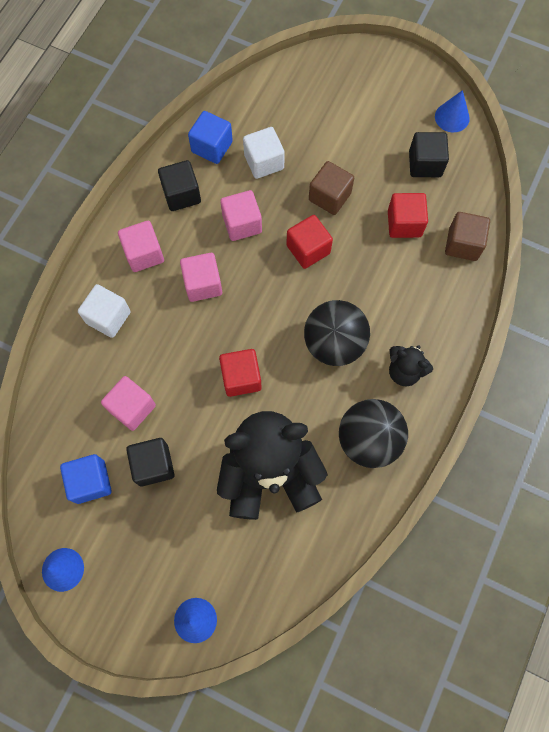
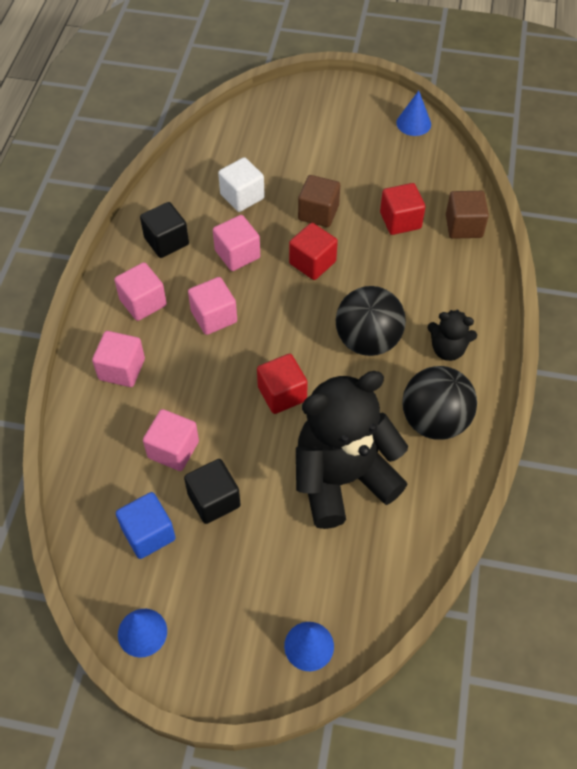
camera: 15 degrees left, 15 degrees down
(108, 317) = (122, 369): white cube -> pink cube
(212, 147) = (185, 194): blue cube -> none
(425, 164) = (402, 166): black cube -> none

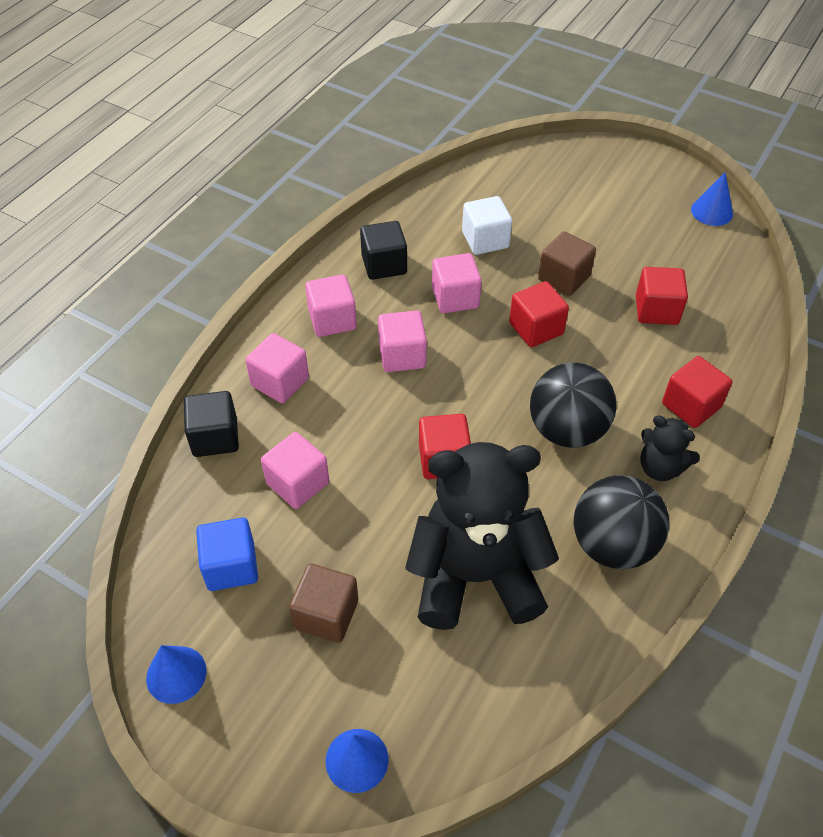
camera: 20 degrees right, 5 degrees down
(214, 500) = (318, 553): black cube -> black cube (215, 437)
(453, 292) = (691, 406): none -> red cube
(463, 226) = (731, 336): brown cube -> brown cube (326, 614)

